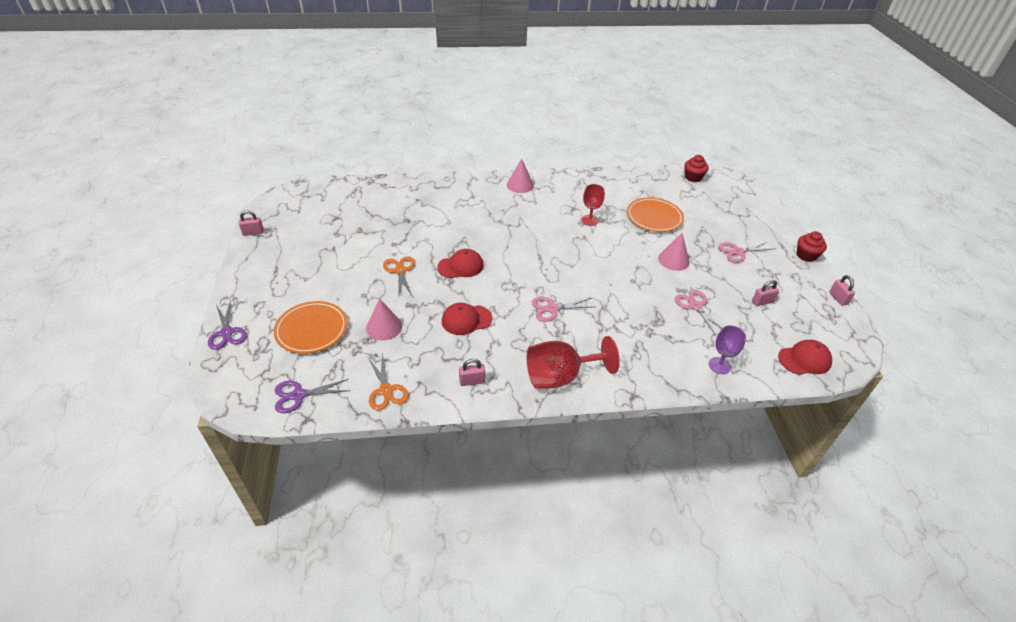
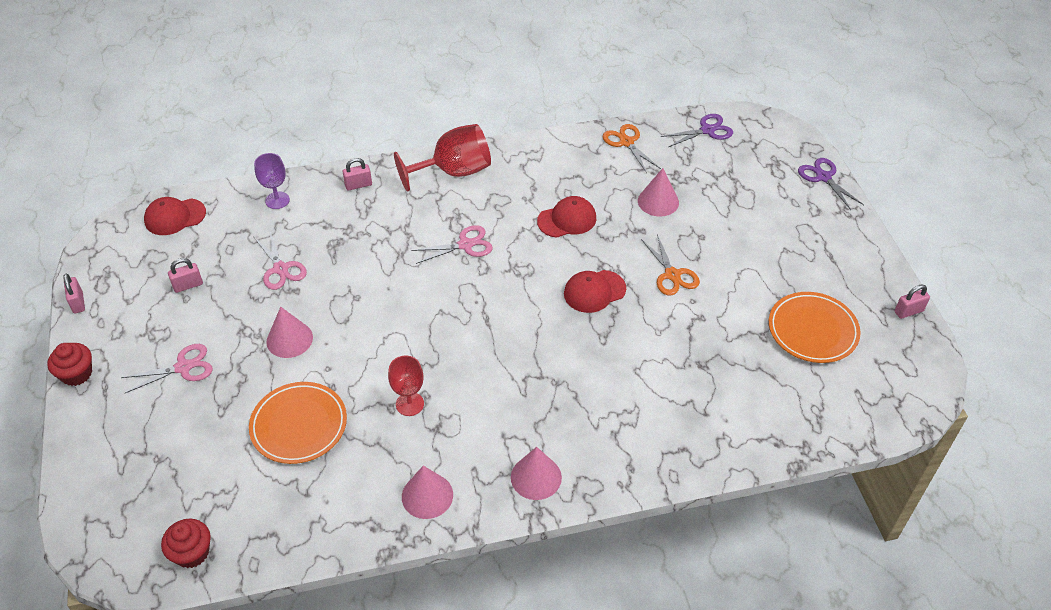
camera: 175 degrees right, 5 degrees up
(312, 330) = (735, 190): orange plate -> orange plate (812, 330)
(472, 381) = (544, 158): pink padlock -> pink padlock (358, 185)
(578, 184) = (427, 495): none -> pink cone

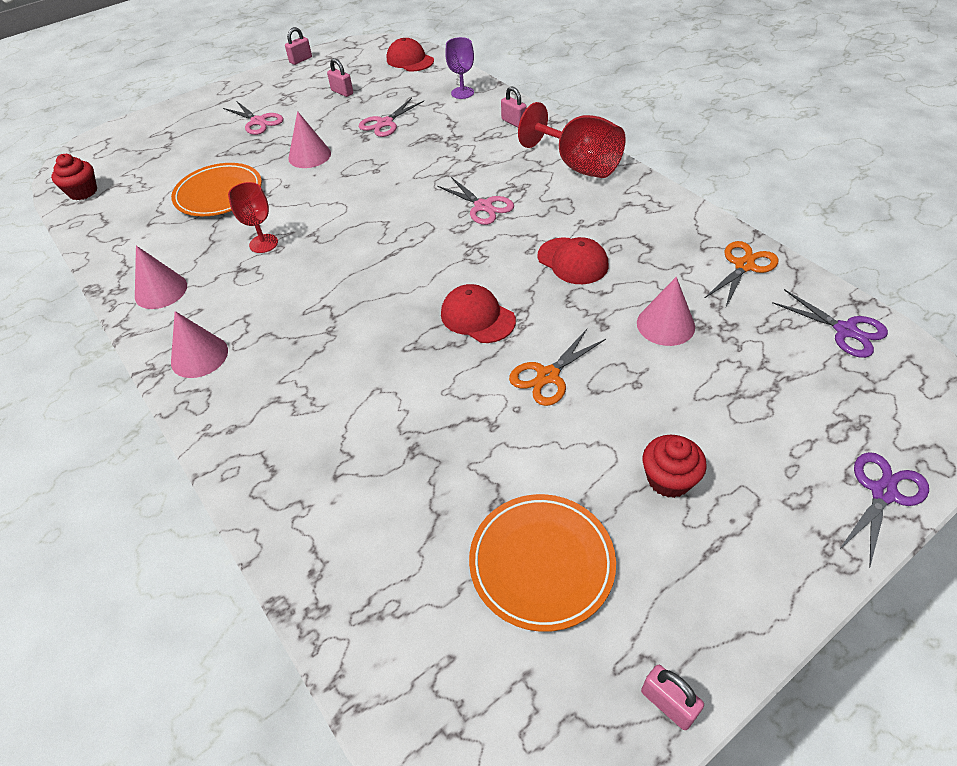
camera: 70 degrees right, 0 degrees up
(77, 374) = (234, 85): red cupcake -> red cupcake (669, 479)

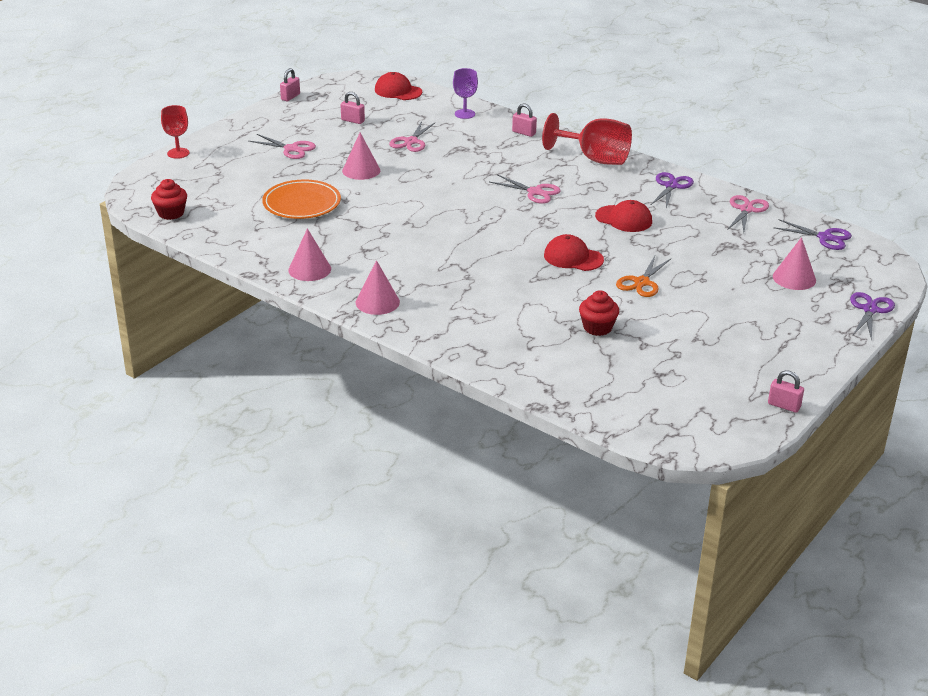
camera: 20 degrees left, 15 degrees down
(263, 243) = (371, 232): red goblet -> red goblet (178, 153)
(541, 563) = (686, 365): orange plate -> none
(656, 216) = (671, 186): none -> purple scissors
(665, 324) = (707, 247): pink cone -> pink cone (794, 278)
(669, 479) = (744, 320): red cupcake -> red cupcake (597, 328)
(744, 266) = (746, 210): orange scissors -> pink scissors

